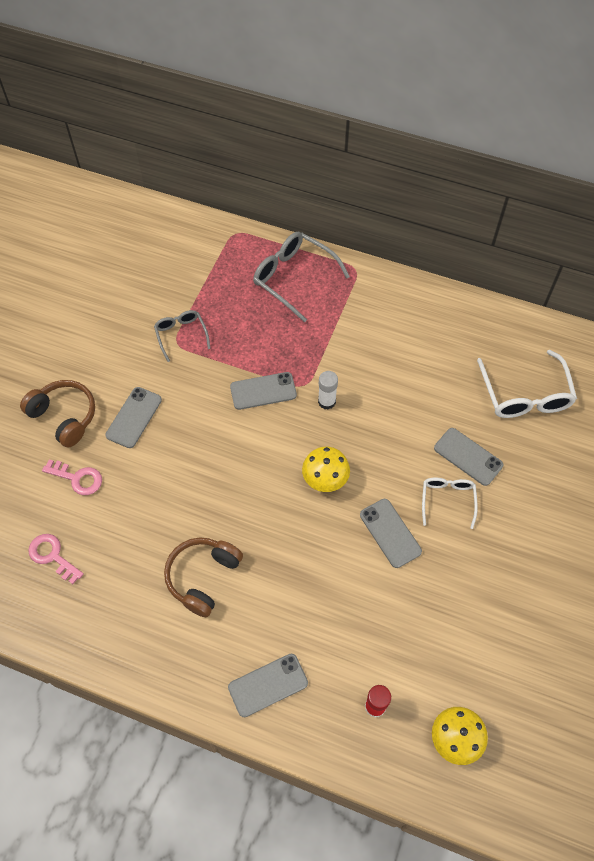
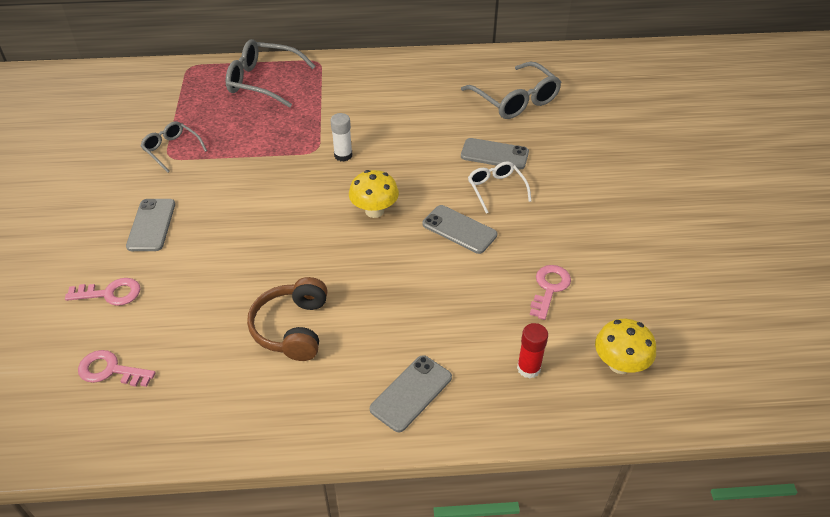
camera: 25 degrees left, 15 degrees down
(64, 416) = (72, 248): brown headphones -> none
(263, 391) = (277, 166): grey phone -> none
(437, 633) = (549, 288): none -> pink key
(525, 395) = (515, 100): white glasses -> grey glasses

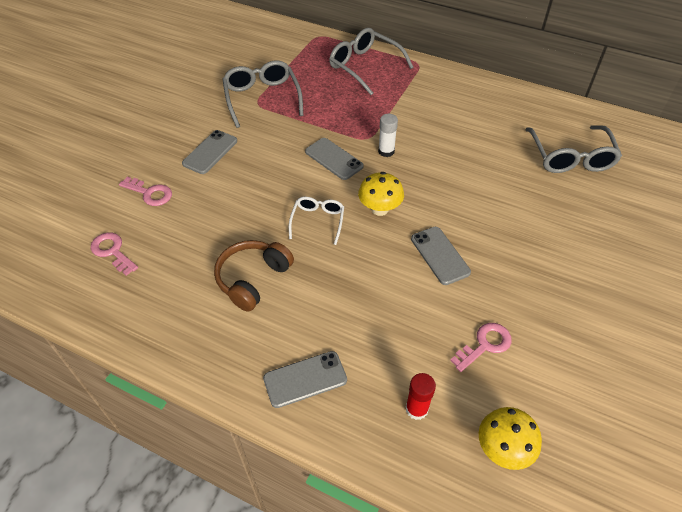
camera: 30 degrees right, 5 degrees up
(171, 150) = (262, 98): grey glasses -> grey glasses, size x1.69
(494, 154) = (517, 200): grey phone -> grey phone (334, 159)
(496, 189) = (497, 233): white glasses -> white glasses (317, 221)

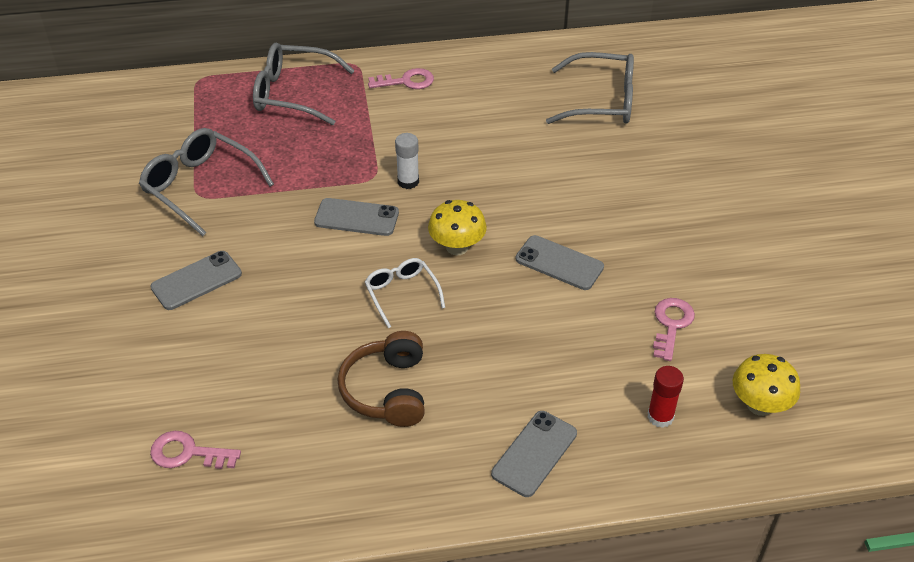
camera: 35 degrees left, 5 degrees down
(150, 193) = (166, 365): pink key -> pink key (406, 81)
(210, 152) = (196, 281): grey phone -> grey phone turned 60 degrees clockwise
(570, 157) = (602, 101): grey glasses -> grey glasses turned 45 degrees counterclockwise

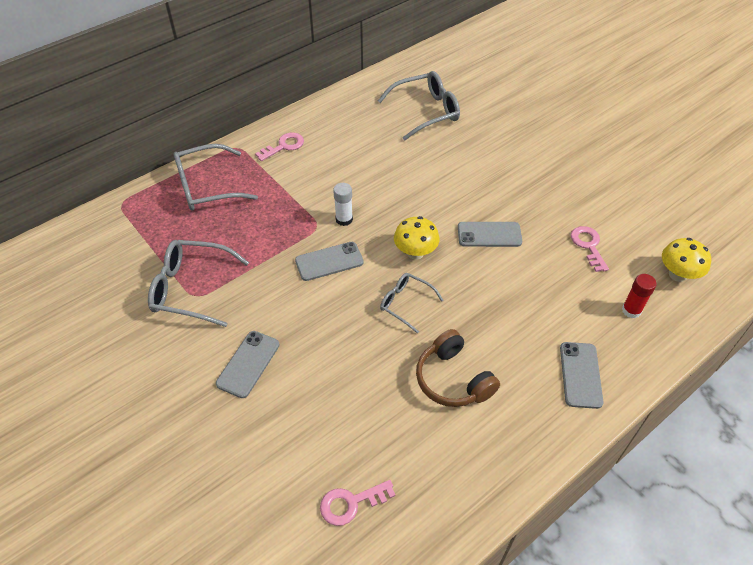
camera: 30 degrees left, 5 degrees up
(401, 294) = (405, 303): white glasses -> grey glasses

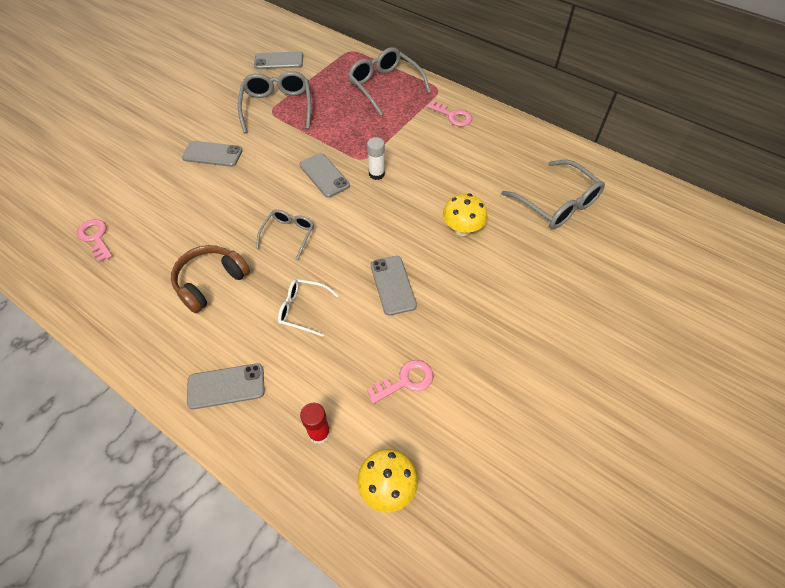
camera: 75 degrees right, 5 degrees up
(96, 276) = (279, 61): none -> grey phone
(415, 253) = (351, 231): yellow mushroom -> yellow mushroom (462, 229)
(504, 304) = (303, 309): none -> white glasses

